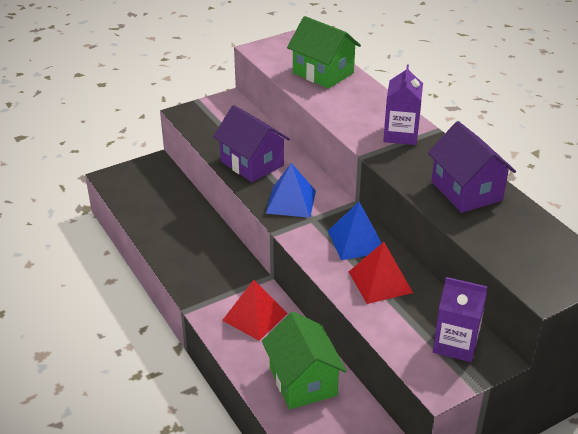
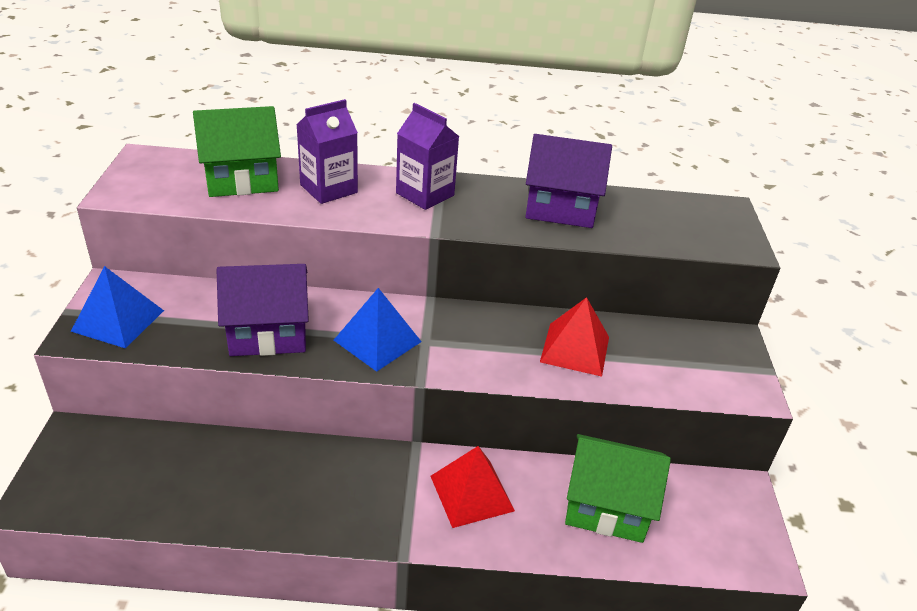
camera: 60 degrees left, 0 degrees up
(356, 241) = (495, 330): blue pyramid -> blue pyramid (118, 320)
(455, 344) = (702, 350): purple carton -> purple carton (328, 189)

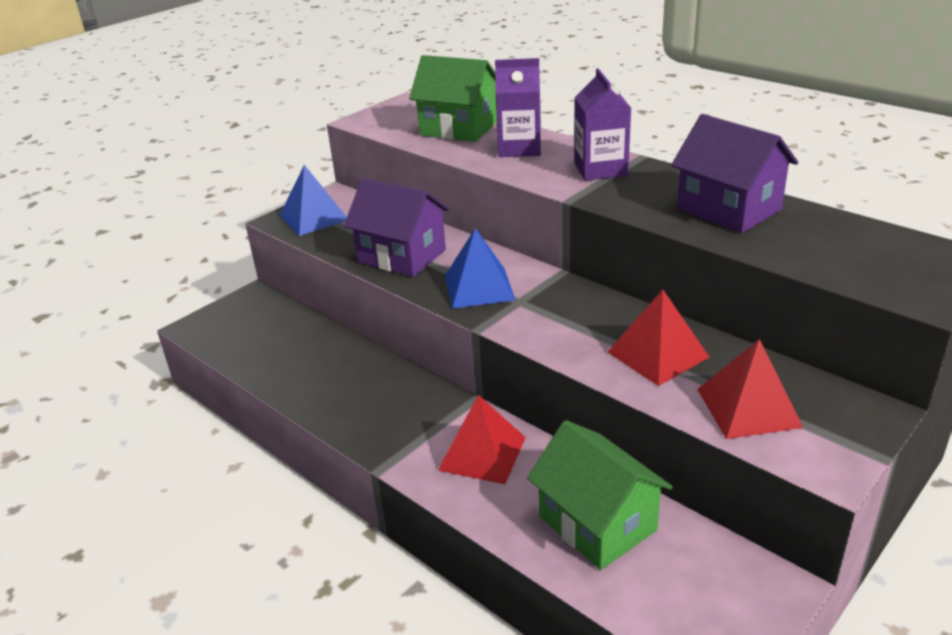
camera: 45 degrees right, 5 degrees down
(670, 368) = (748, 407): none -> red pyramid

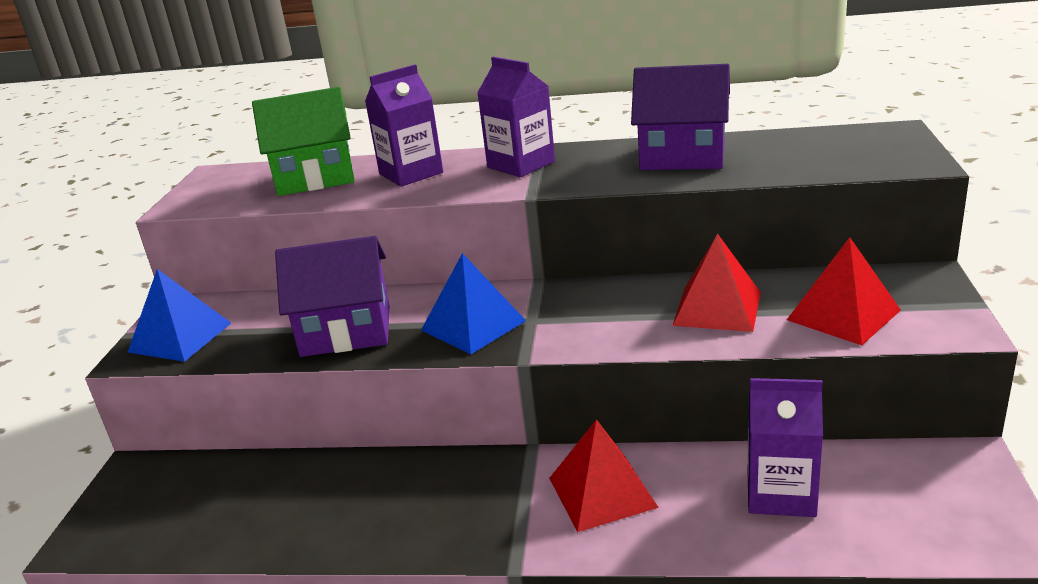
camera: 35 degrees left, 5 degrees down
(597, 523) = (780, 493): green house -> purple carton

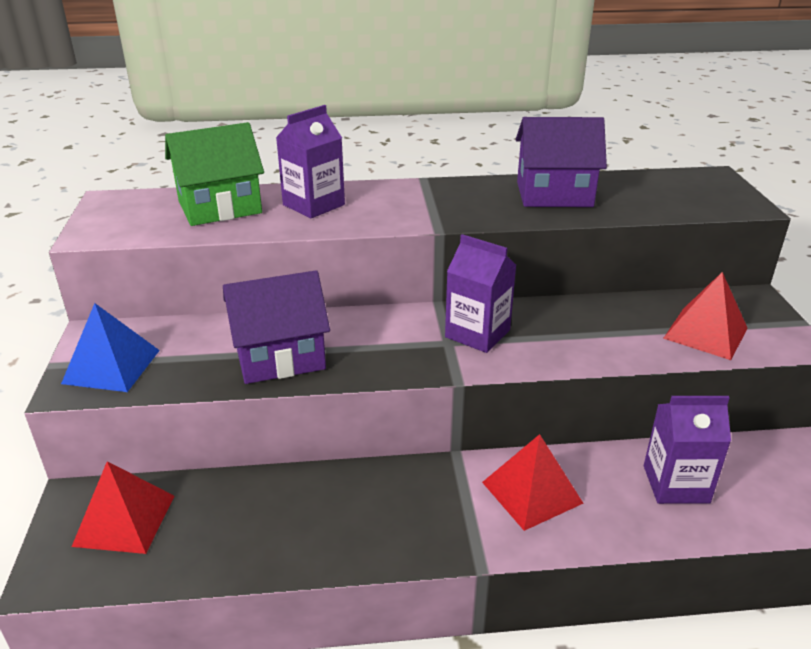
camera: 15 degrees left, 5 degrees up
(473, 325) = (398, 348): blue pyramid -> none
(521, 164) = (414, 198): purple carton -> purple carton (477, 334)
(717, 308) = (603, 329): red pyramid -> red pyramid (124, 520)

